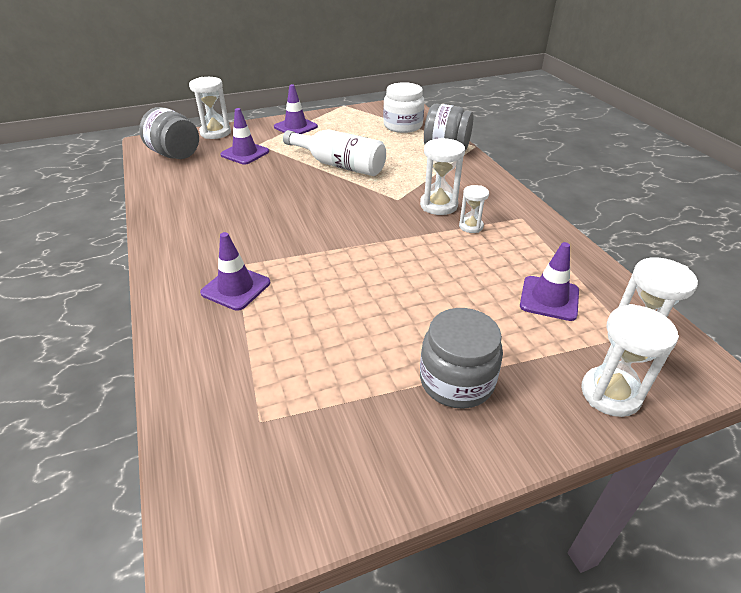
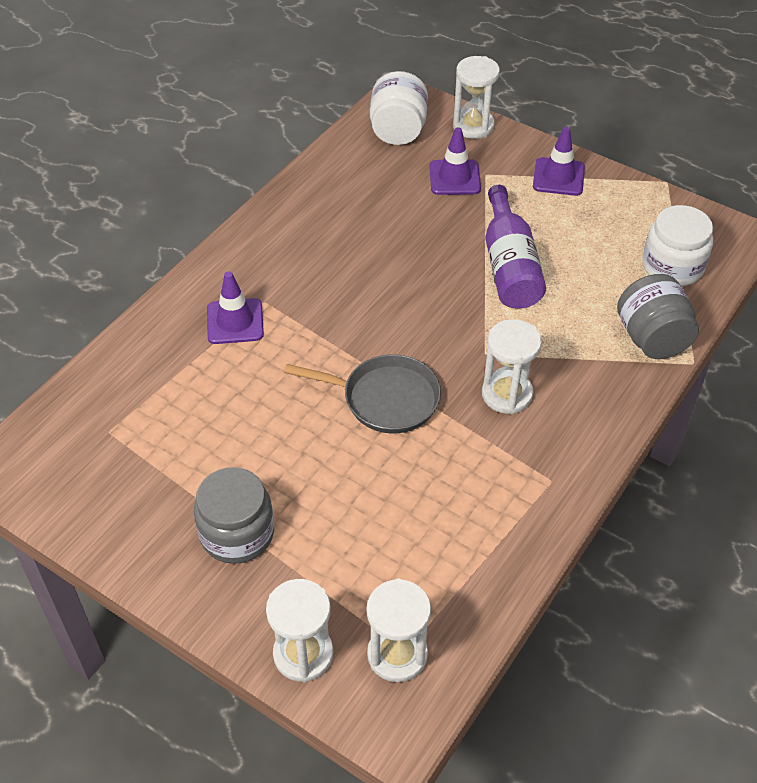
camera: 55 degrees right, 10 degrees up
(175, 154) = (398, 131): grey jar -> white jar
(339, 165) = (509, 266): white bottle -> purple bottle
(393, 250) = (385, 399): none -> grey pan
(471, 226) = (489, 442): white hourglass -> none
(549, 298) = (411, 561): purple traffic cone -> none

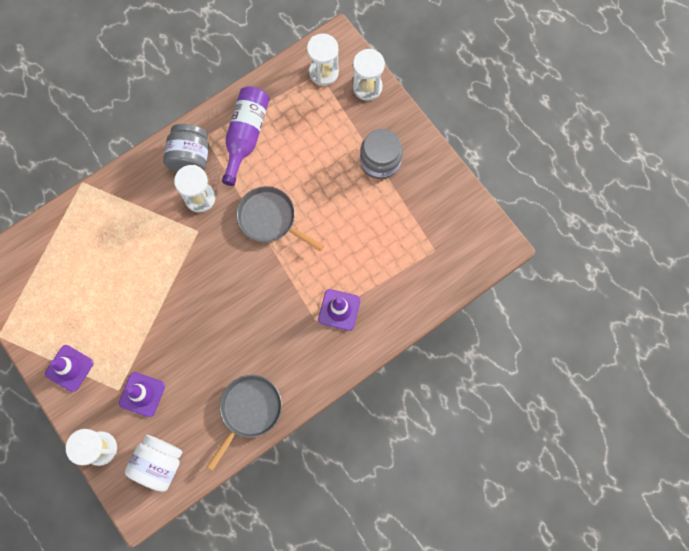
camera: 160 degrees left, 25 degrees up
(314, 196) = (249, 410): none -> grey pan
(509, 266) = (147, 296): purple bottle -> purple bottle (246, 136)
(652, 339) = (94, 207): grey jar -> grey jar (190, 157)
(672, 266) = (46, 258): white jar -> none

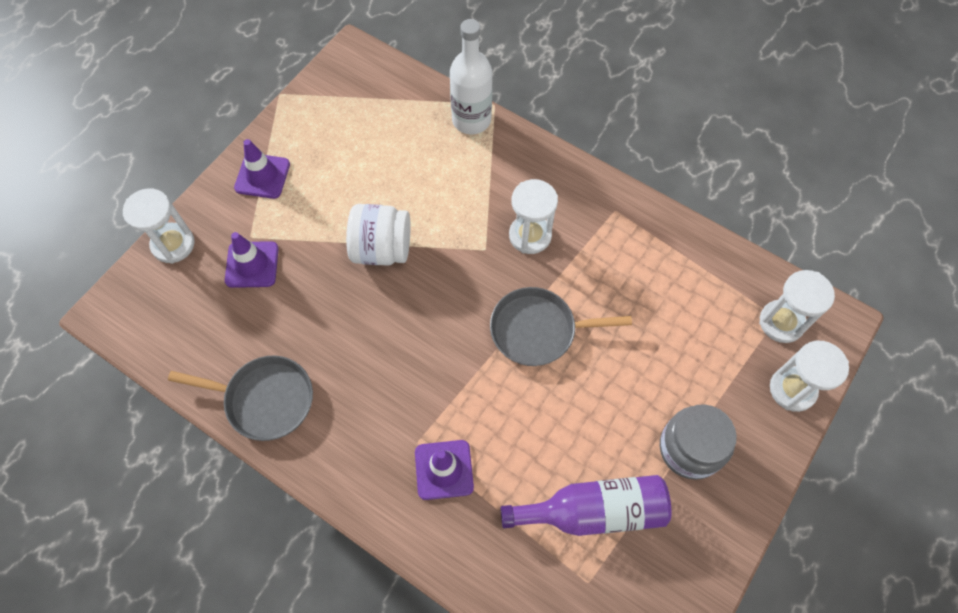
camera: 70 degrees right, 10 degrees down
(88, 203) = (471, 120): none -> white bottle
(159, 463) = (169, 316): white jar -> white jar (382, 249)
(190, 157) = (579, 205): grey jar -> none
(246, 136) = (639, 258): purple bottle -> purple bottle (593, 511)
(270, 219) = (538, 330): grey pan -> grey pan turned 105 degrees counterclockwise

